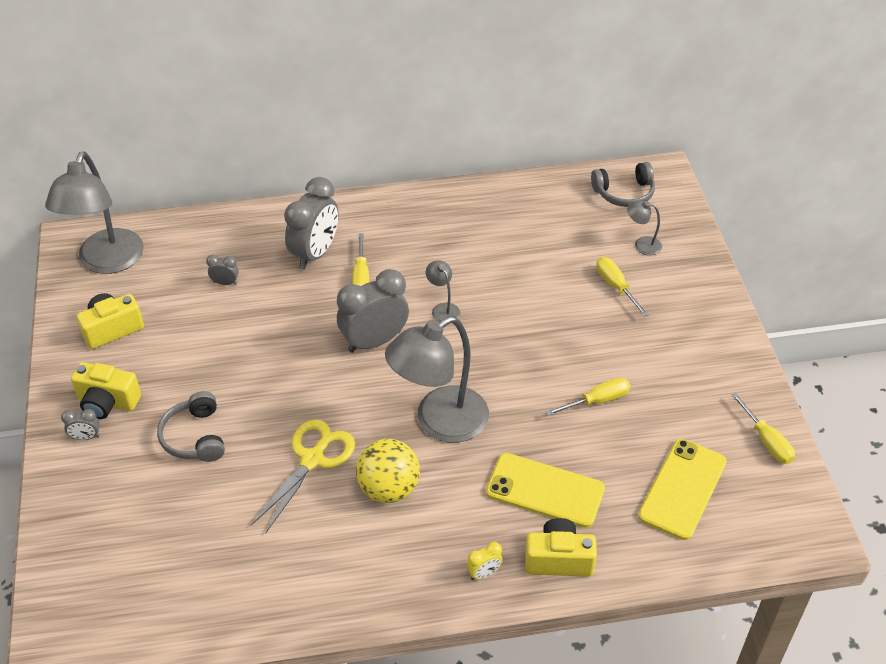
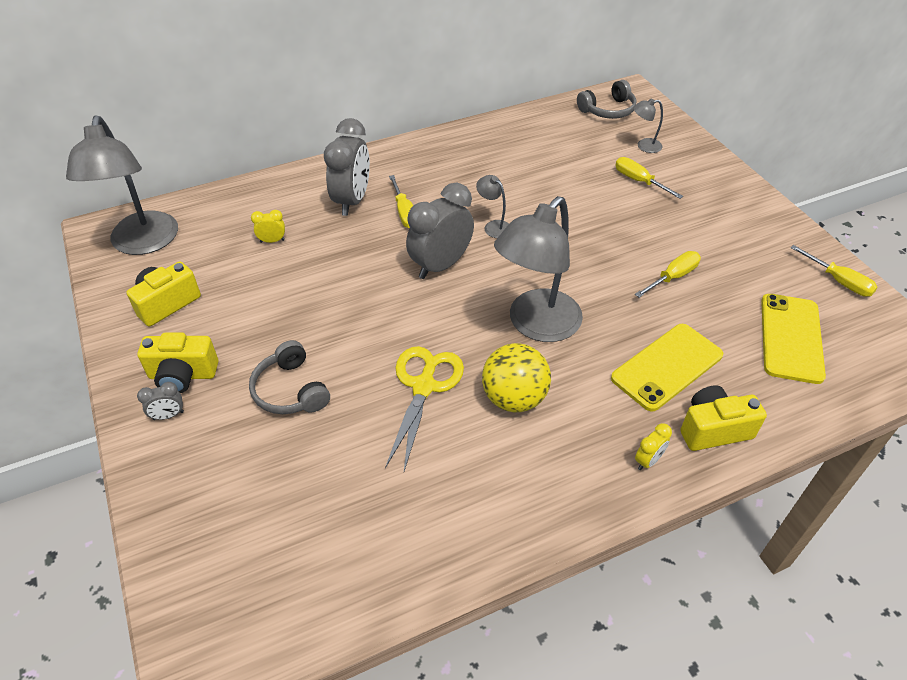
camera: 15 degrees left, 0 degrees up
(225, 283) = (272, 241): grey clock -> yellow clock
(545, 490) = (667, 366): yellow phone -> yellow phone turned 45 degrees counterclockwise

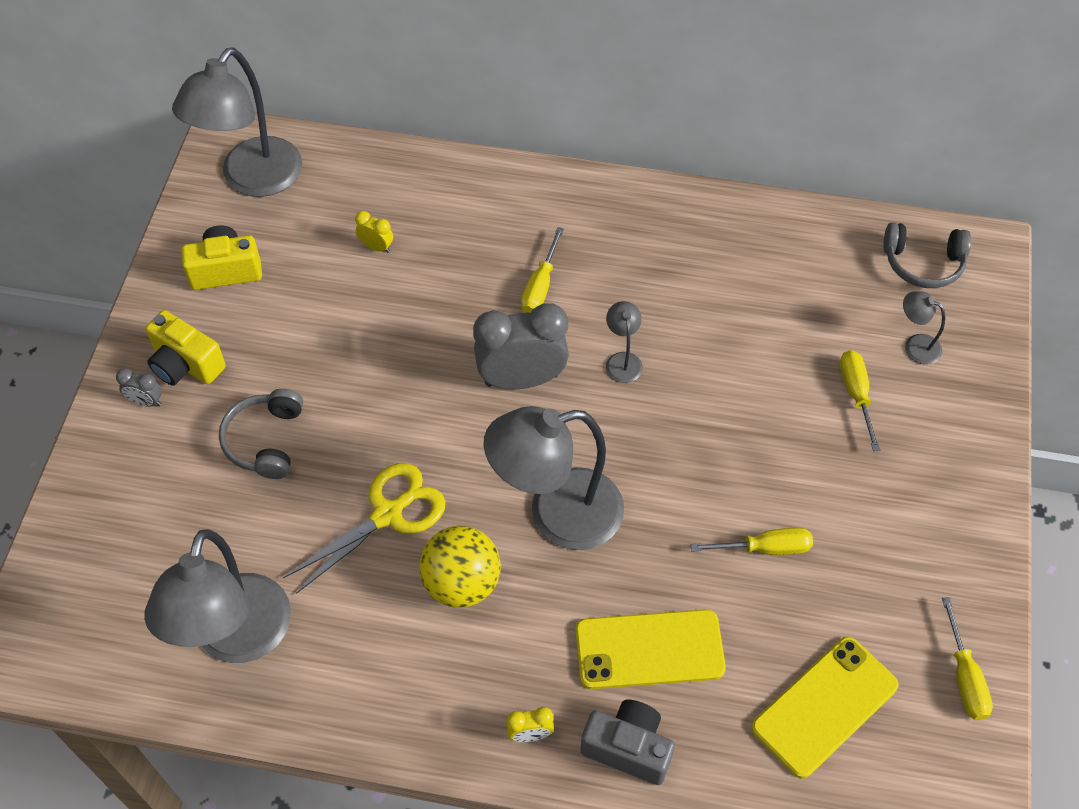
camera: 35 degrees right, 10 degrees up
(352, 201) = (497, 238): grey clock -> none
(384, 532) = (237, 639): none -> grey lamp
(713, 429) = (628, 748): yellow camera -> grey camera

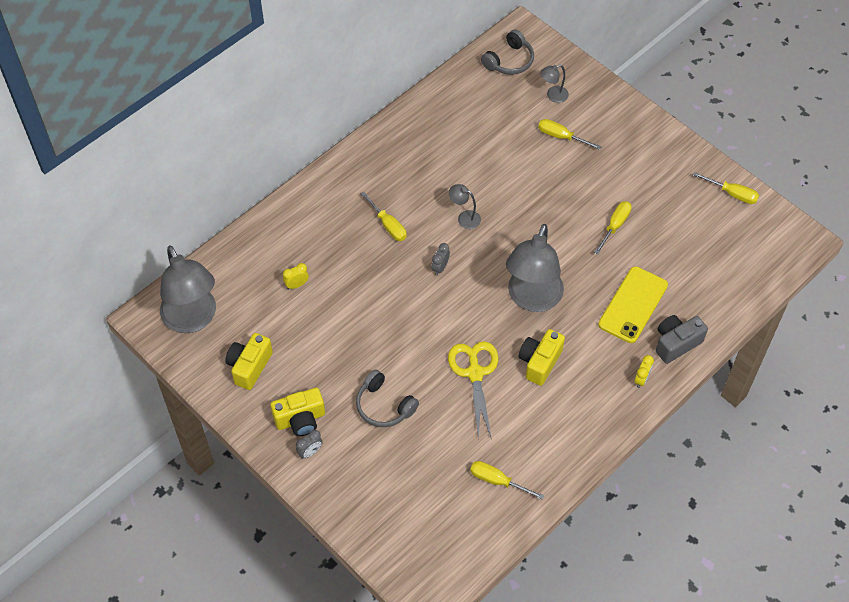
camera: 55 degrees left, 0 degrees up
(237, 639) = (497, 481): grey lamp -> yellow screwdriver
(461, 583) = (539, 362): yellow ball -> yellow camera
(521, 379) = (440, 268): grey clock -> grey clock, size x0.44
(825, 706) = (709, 254): yellow phone -> none

